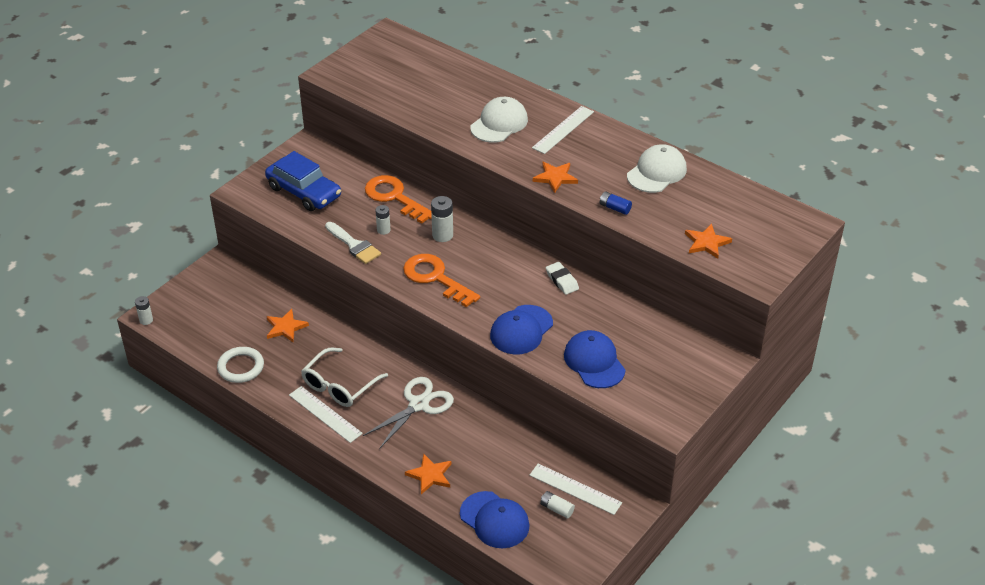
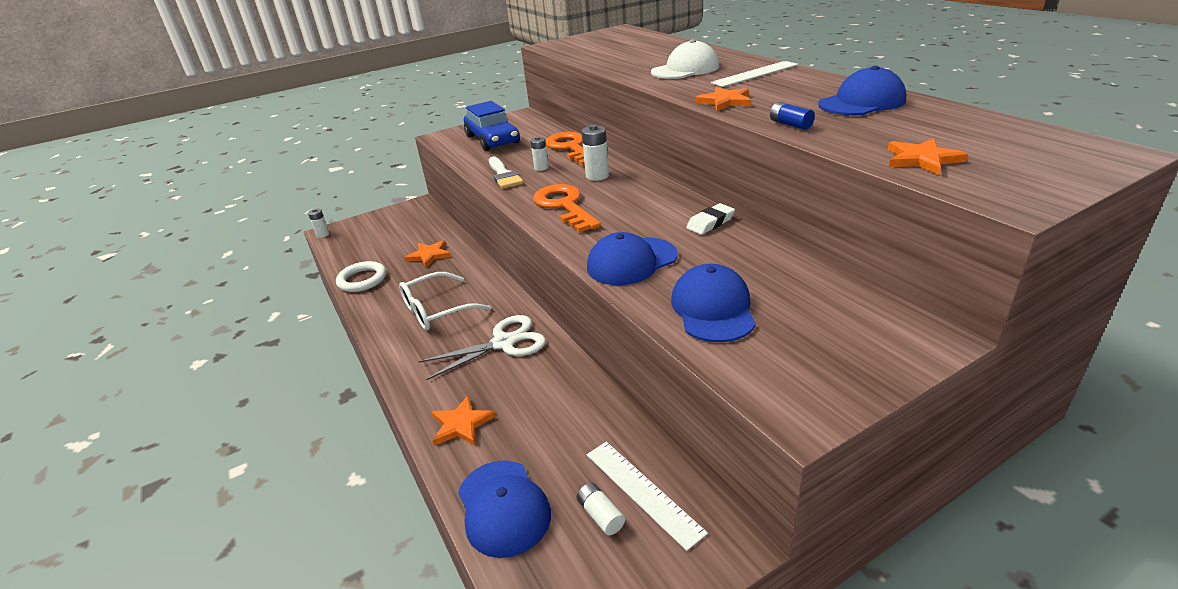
camera: 25 degrees right, 10 degrees down
(325, 414) = (401, 334): white ruler -> none
(562, 280) = (710, 223): white eraser -> white eraser turned 60 degrees clockwise
(656, 172) = (862, 102): white cap -> blue cap

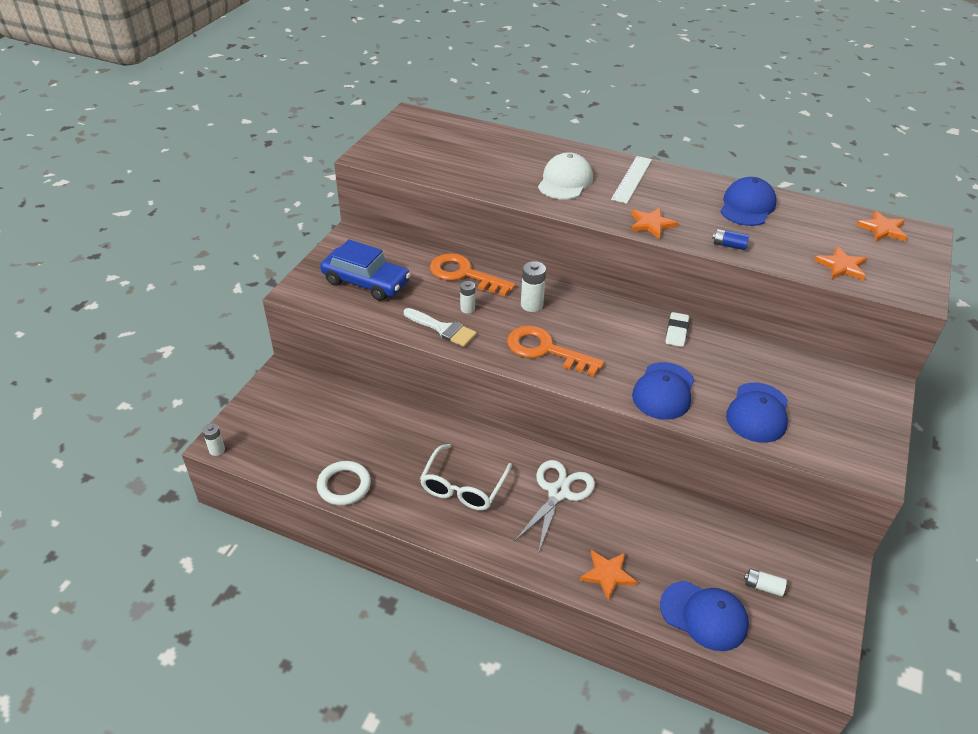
camera: 40 degrees left, 10 degrees up
(429, 255) = (379, 431): orange star -> orange star (882, 229)
(642, 492) = (770, 558): white ruler -> none
(713, 308) = (758, 413): blue cap -> blue cap turned 120 degrees counterclockwise

